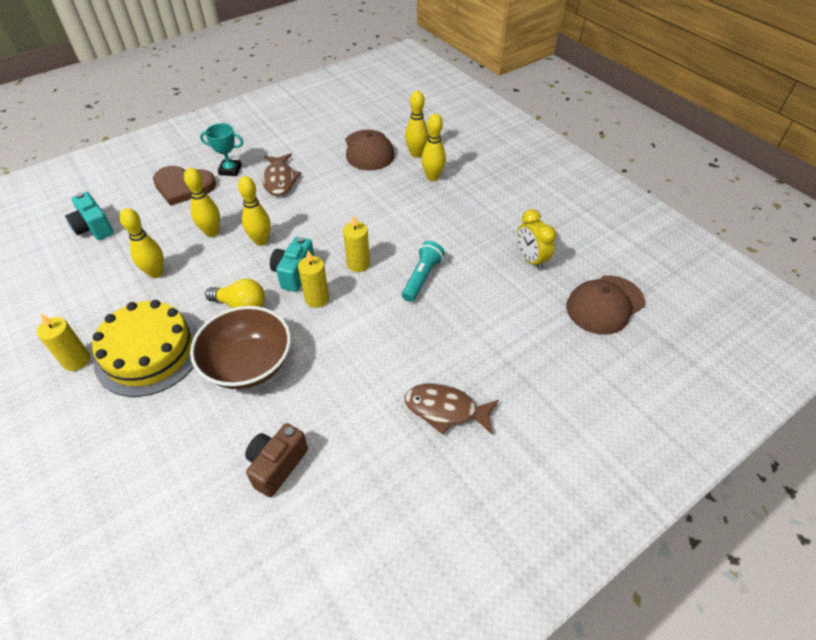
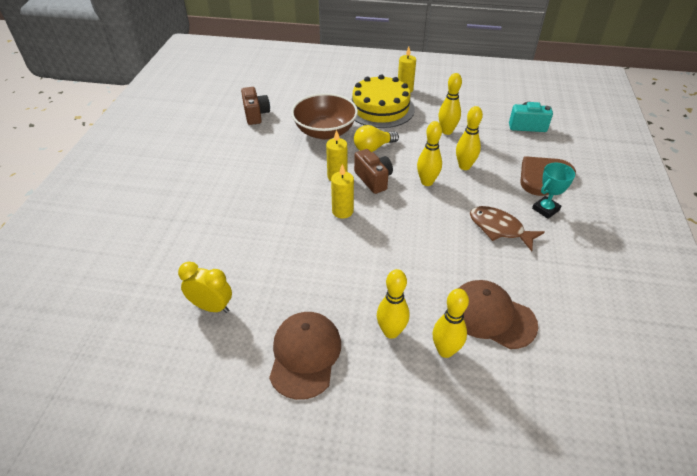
camera: 135 degrees right, 5 degrees down
(294, 273) = (373, 179): turquoise camera -> brown camera
(422, 278) = (286, 232): turquoise flashlight -> none
(445, 410) = (192, 175): brown fish -> none
(604, 305) = (116, 308): brown cap -> brown cap (305, 355)

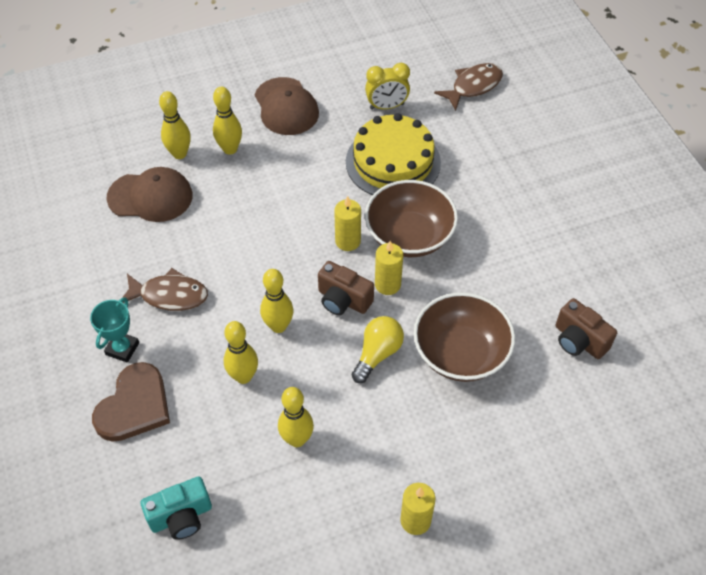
camera: 150 degrees right, 10 degrees up
(118, 290) = (473, 86): none -> brown fish
(296, 197) = (409, 236): none -> brown bowl
(380, 108) = (421, 445): yellow cake -> yellow cake (393, 162)

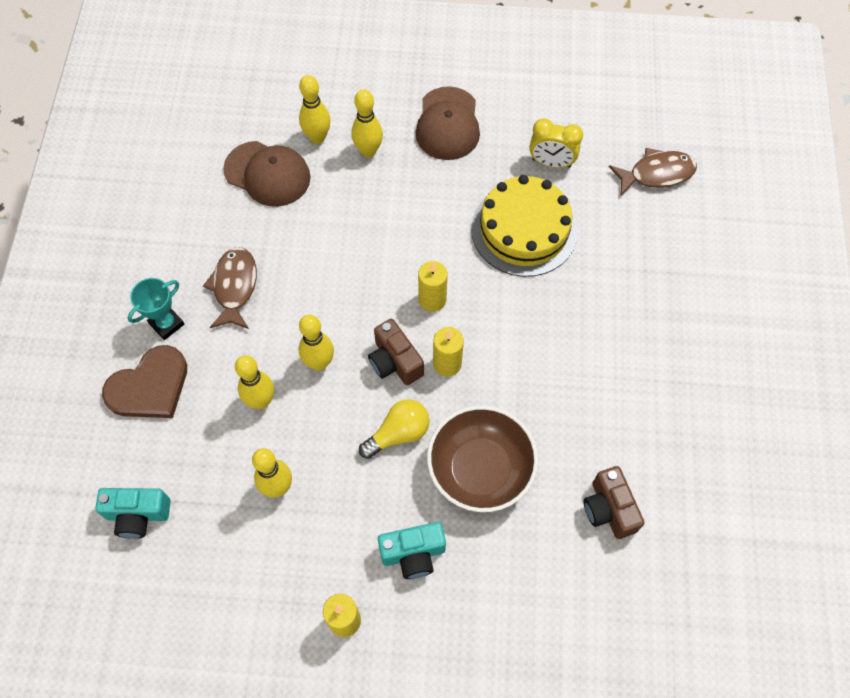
camera: 25 degrees right, 10 degrees up
(169, 295) = (234, 287): brown fish -> brown fish turned 120 degrees counterclockwise
(409, 236) = (497, 320): brown bowl -> none
(443, 442) = (413, 554): none -> turquoise camera

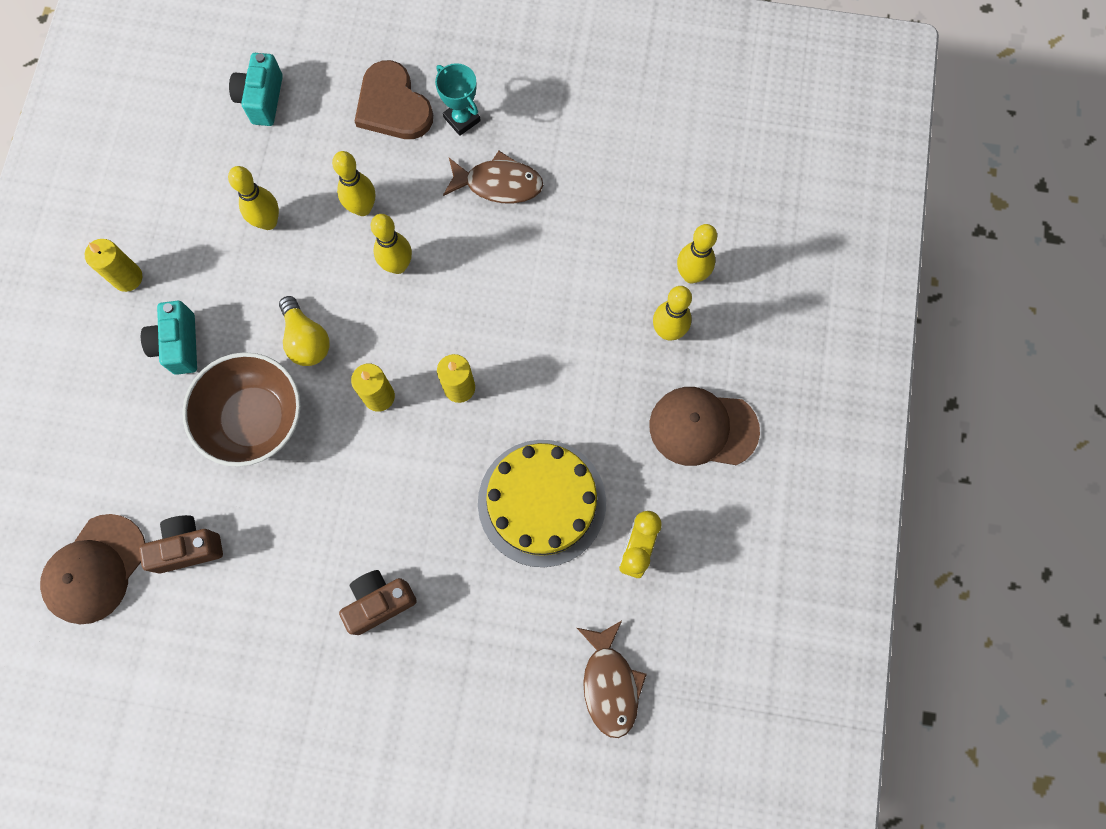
camera: 95 degrees right, 10 degrees up
(267, 174) = (642, 219): brown cap -> brown cap (95, 569)
(395, 362) = (388, 342): brown camera -> brown camera (379, 602)

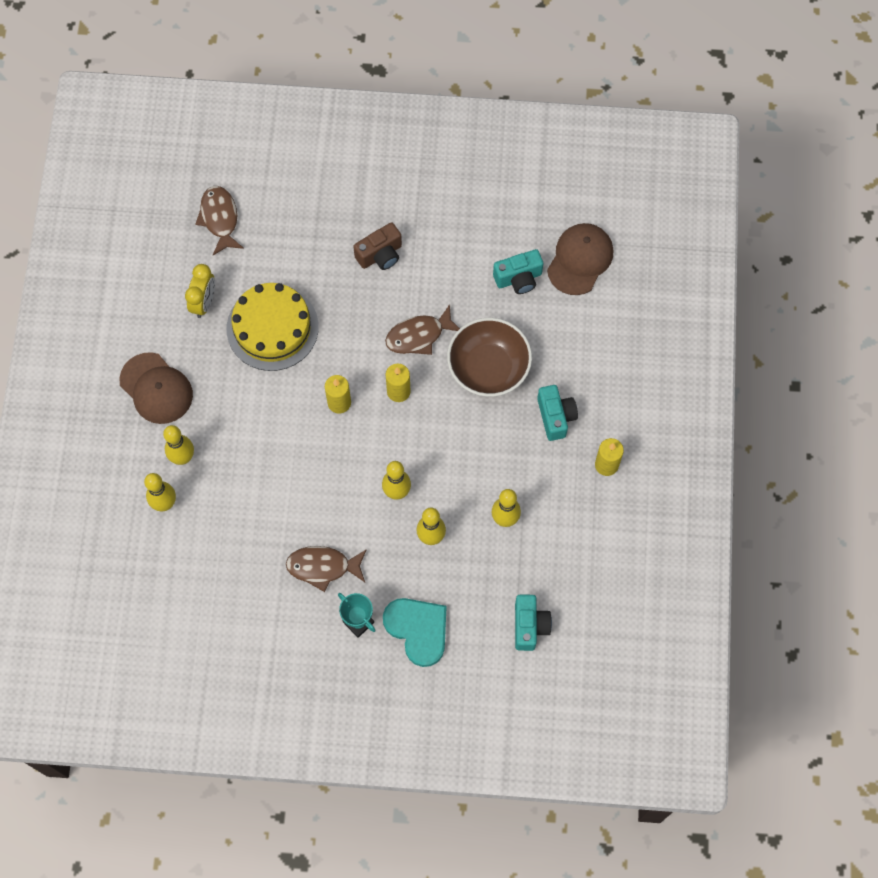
camera: 175 degrees right, 5 degrees down
(188, 547) = (518, 278): brown camera -> turquoise camera
(306, 340) = (459, 428): yellow light bulb -> none
(341, 473) = (419, 335): none -> brown fish
(393, 105) = (418, 630): brown heart -> turquoise heart
(703, 428) = (156, 388): brown cap -> brown cap turned 45 degrees clockwise

